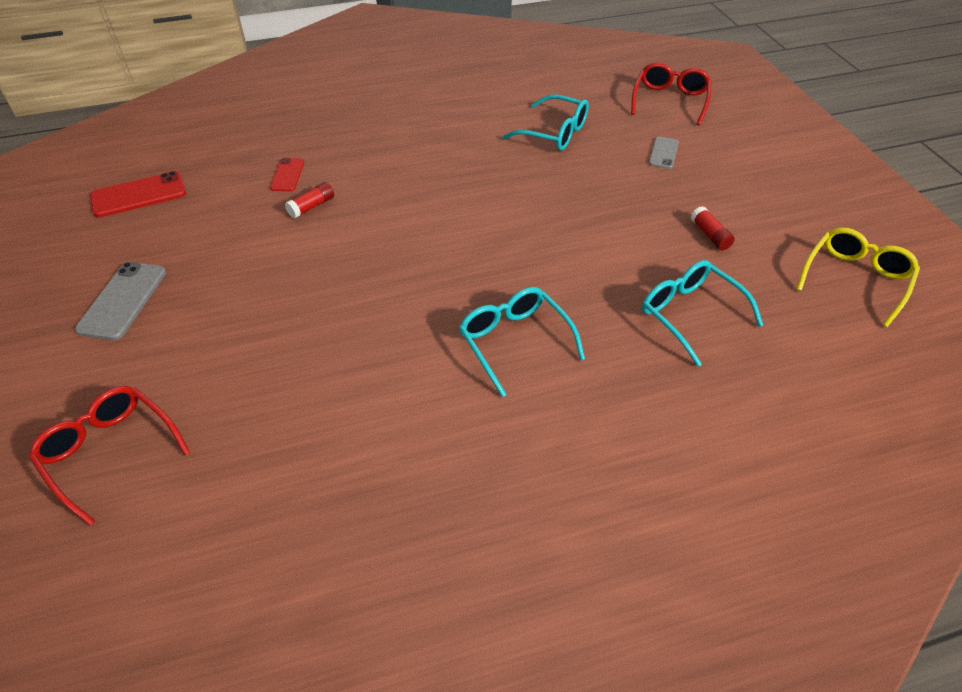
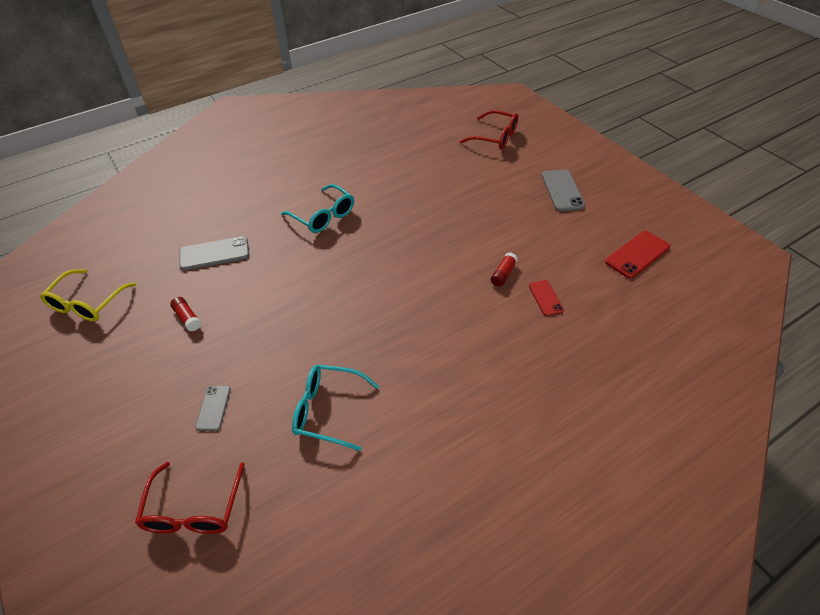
camera: 165 degrees right, 0 degrees up
(690, 314) = (214, 253): turquoise glasses -> grey phone

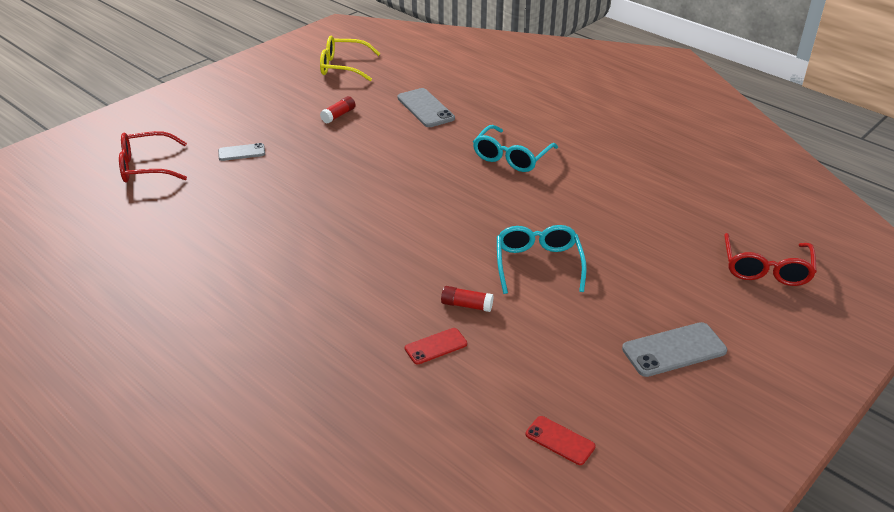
camera: 75 degrees right, 10 degrees down
(327, 410) = (244, 211): turquoise glasses -> turquoise glasses (538, 264)
(637, 254) = (560, 440): red phone -> red phone, size x0.61

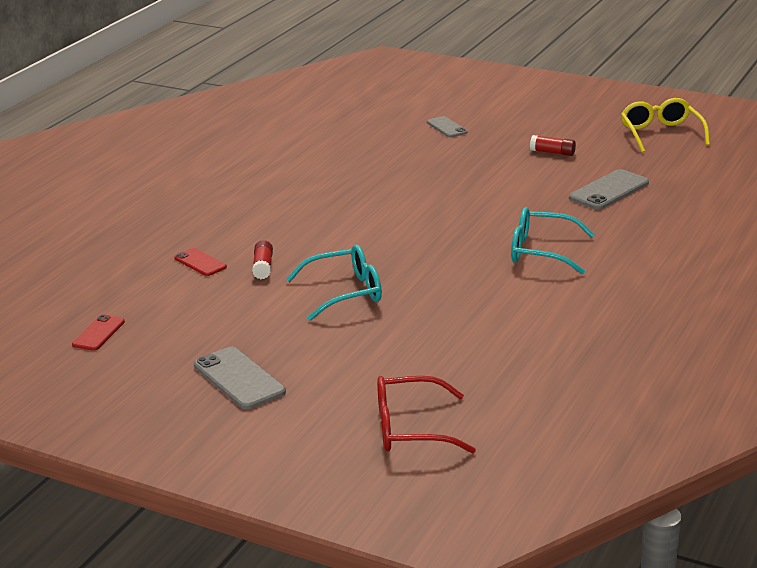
camera: 75 degrees right, 10 degrees down
(146, 167) = (394, 99): red glasses -> none

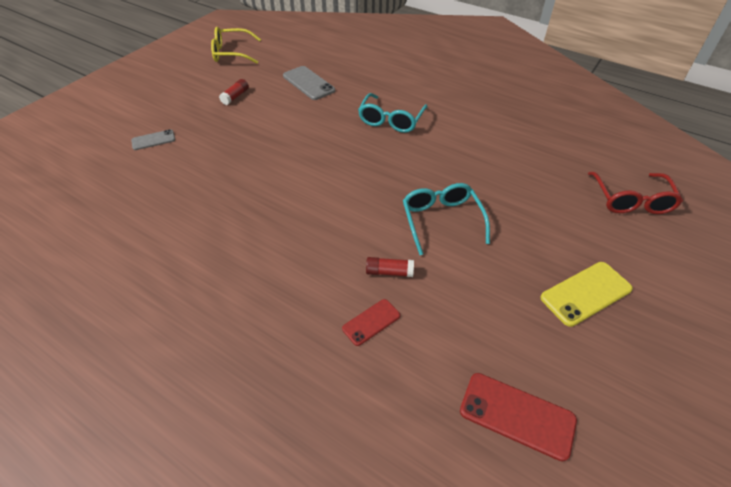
camera: 85 degrees left, 20 degrees up
(98, 333) = (517, 415): red phone -> red phone, size x1.64
(239, 379) = (586, 293): grey phone -> yellow phone

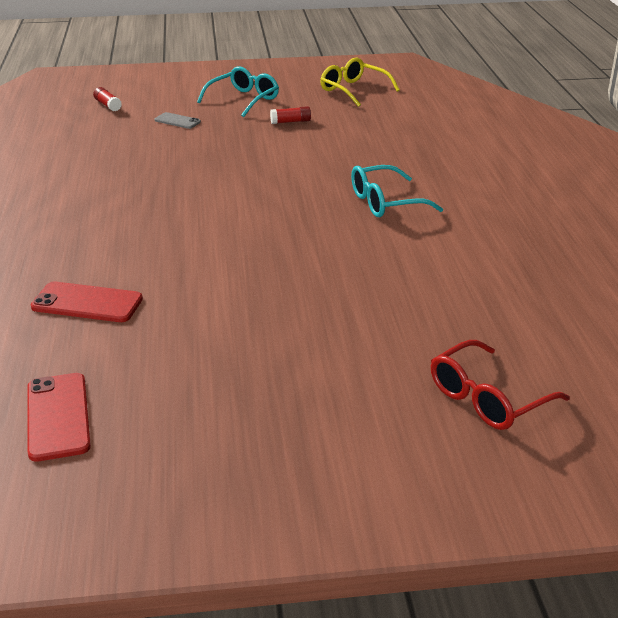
camera: 50 degrees right, 15 degrees down
(308, 83) = (372, 141): grey phone -> none
(371, 322) = (87, 303): red phone -> red phone, size x1.64
(389, 272) = (158, 288): red glue stick -> red glue stick (108, 105)
(441, 220) = (267, 288): turquoise glasses -> turquoise glasses (244, 100)
(586, 293) = (270, 410): yellow phone -> none

